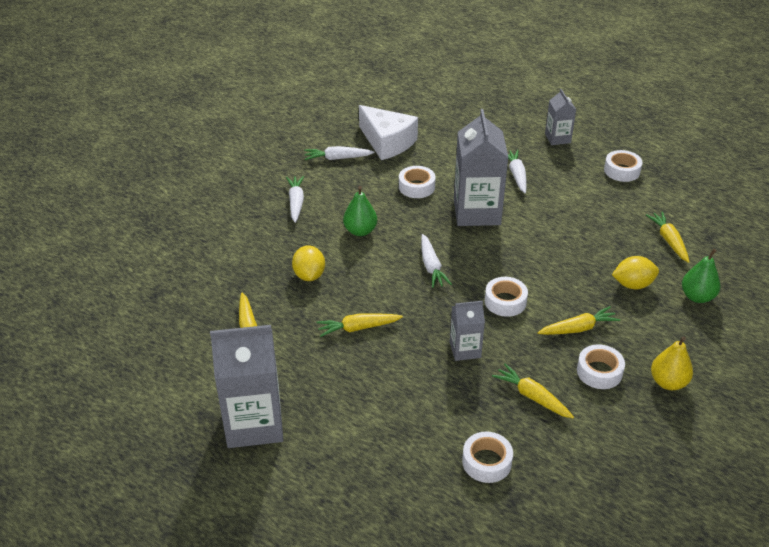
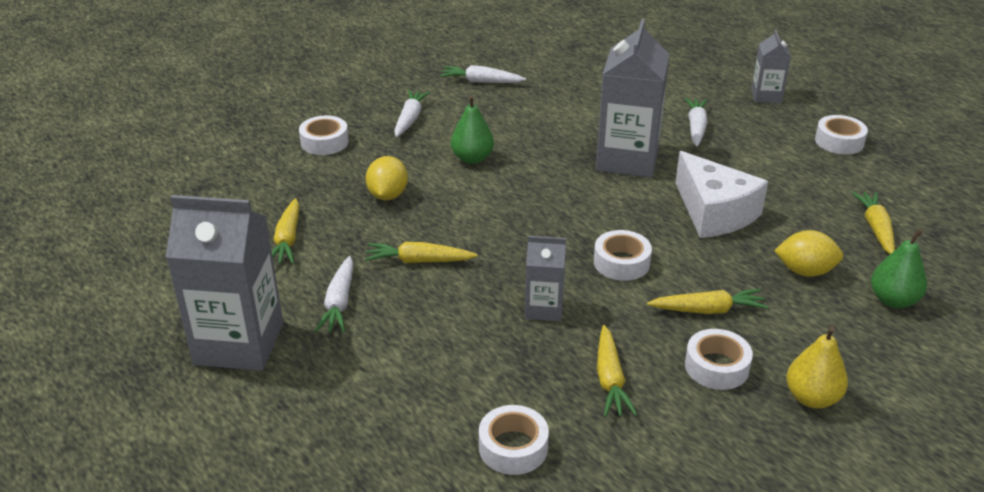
camera: 15 degrees right, 5 degrees down
(387, 142) = (548, 73): white cheese -> white cheese (714, 212)
(416, 187) = (563, 123): white tape -> white tape (324, 142)
(431, 266) = (543, 209): white carrot -> white carrot (339, 303)
(532, 397) = (610, 380): yellow carrot -> yellow carrot turned 150 degrees counterclockwise

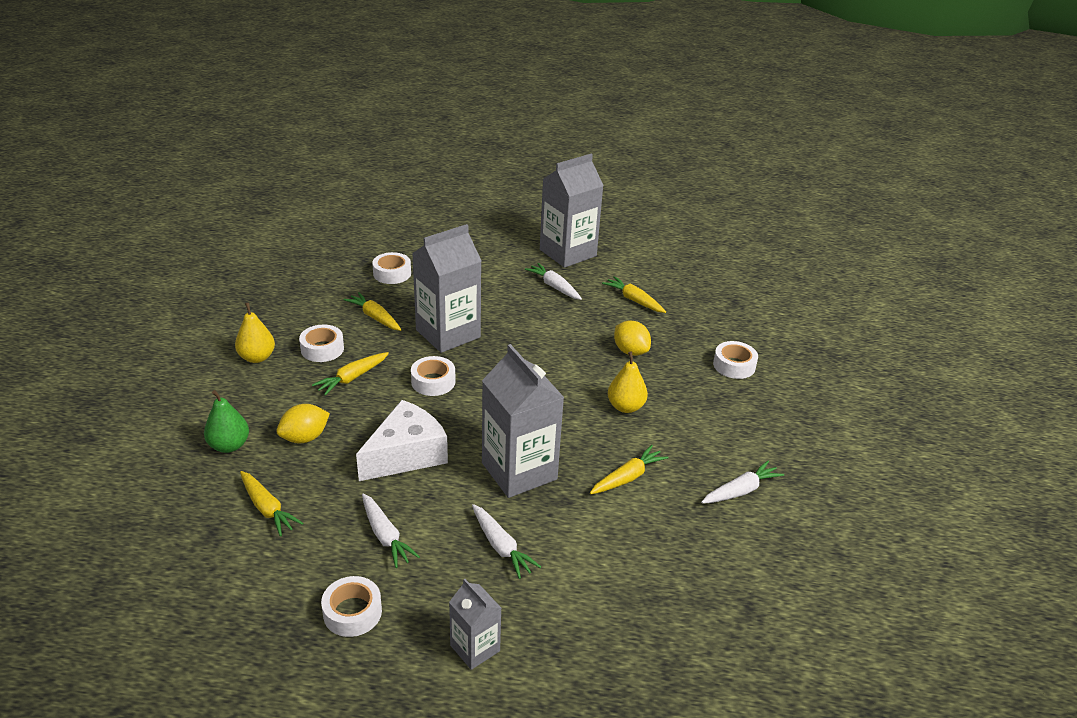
camera: 135 degrees right, 0 degrees up
(410, 119) = (721, 416): white carrot -> white carrot (385, 536)
(419, 261) = (549, 324): yellow carrot -> yellow carrot (627, 477)
(472, 158) = (625, 407): green pear -> yellow pear
(544, 308) = (448, 333): grey carton -> grey carton, size x1.90
(714, 212) = (406, 455): white cheese -> white cheese turned 120 degrees clockwise

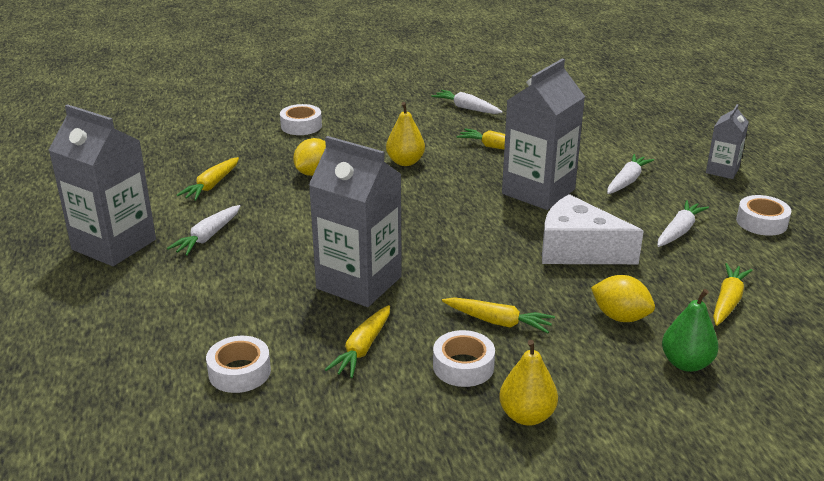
camera: 110 degrees left, 5 degrees down
(433, 382) = (456, 267): white tape -> none

